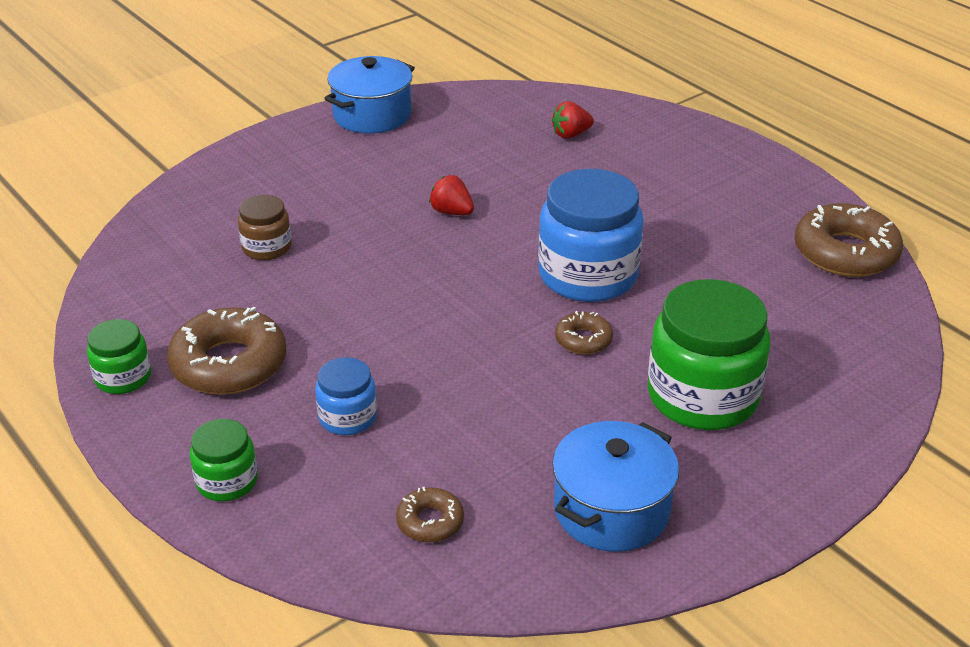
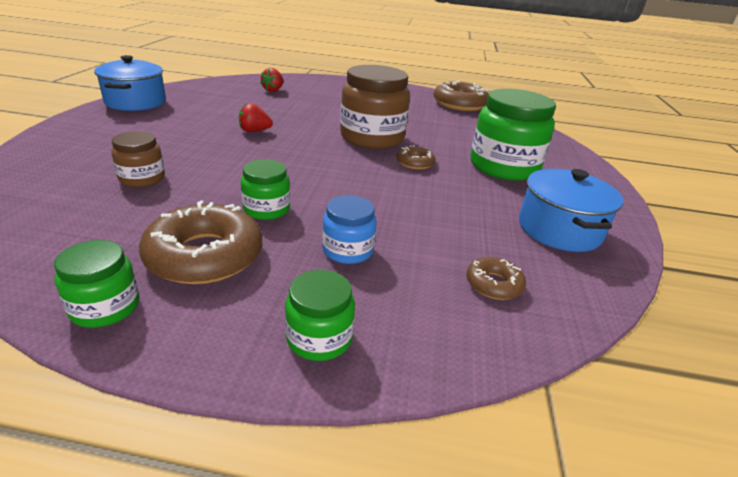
camera: 45 degrees left, 5 degrees down
(333, 335) = (266, 209): none -> green jar
(588, 275) = (372, 138): blue jar -> brown jar

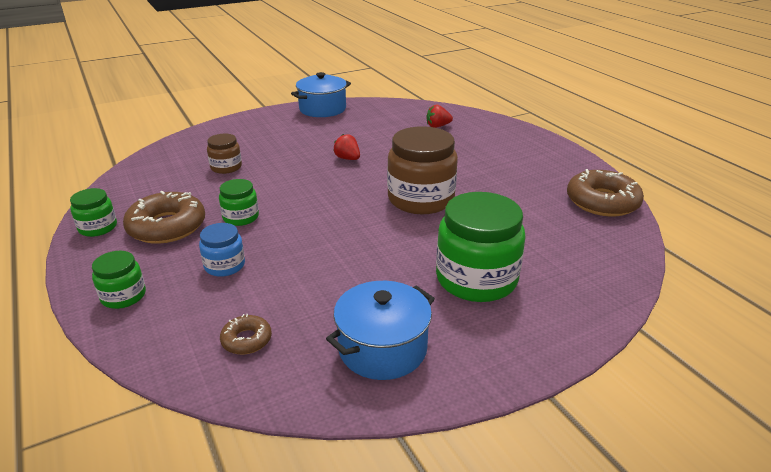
camera: 55 degrees right, 0 degrees up
(415, 163) = (404, 235): brown donut -> none

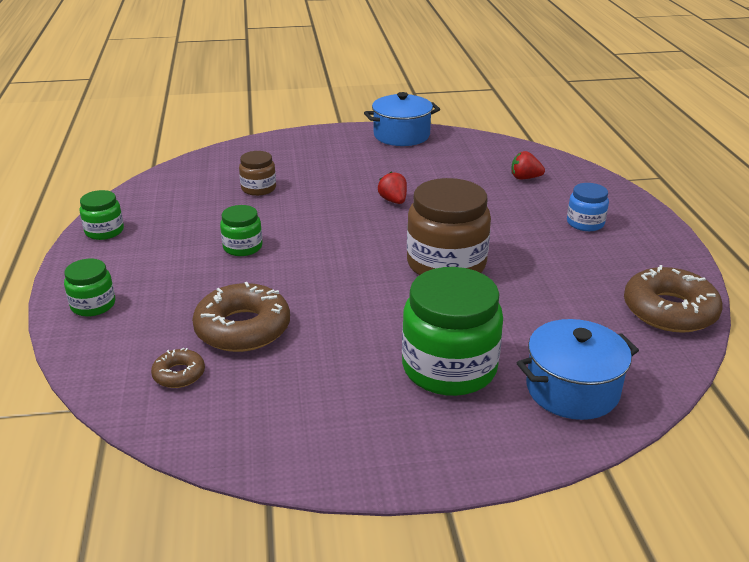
camera: 20 degrees right, 0 degrees up
(167, 226) = (167, 243): brown donut -> brown donut (243, 328)
(224, 265) = (199, 295): blue jar -> blue jar (585, 223)
(382, 348) = (302, 416): blue pot -> blue pot (572, 389)

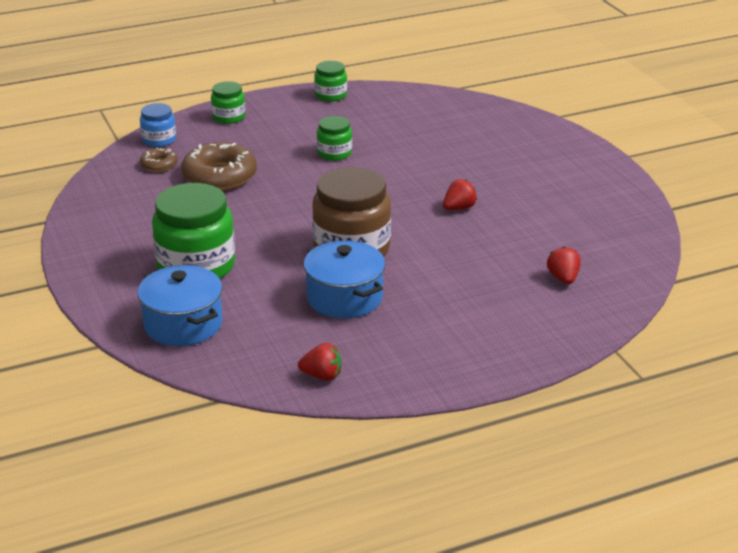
camera: 75 degrees right, 0 degrees up
(258, 188) = (441, 140): brown jar -> none
(401, 135) = (619, 193): blue pot -> blue pot (344, 298)
(585, 223) = (476, 322): blue jar -> blue jar (159, 140)
(669, 310) = (322, 376): brown donut -> red strawberry

